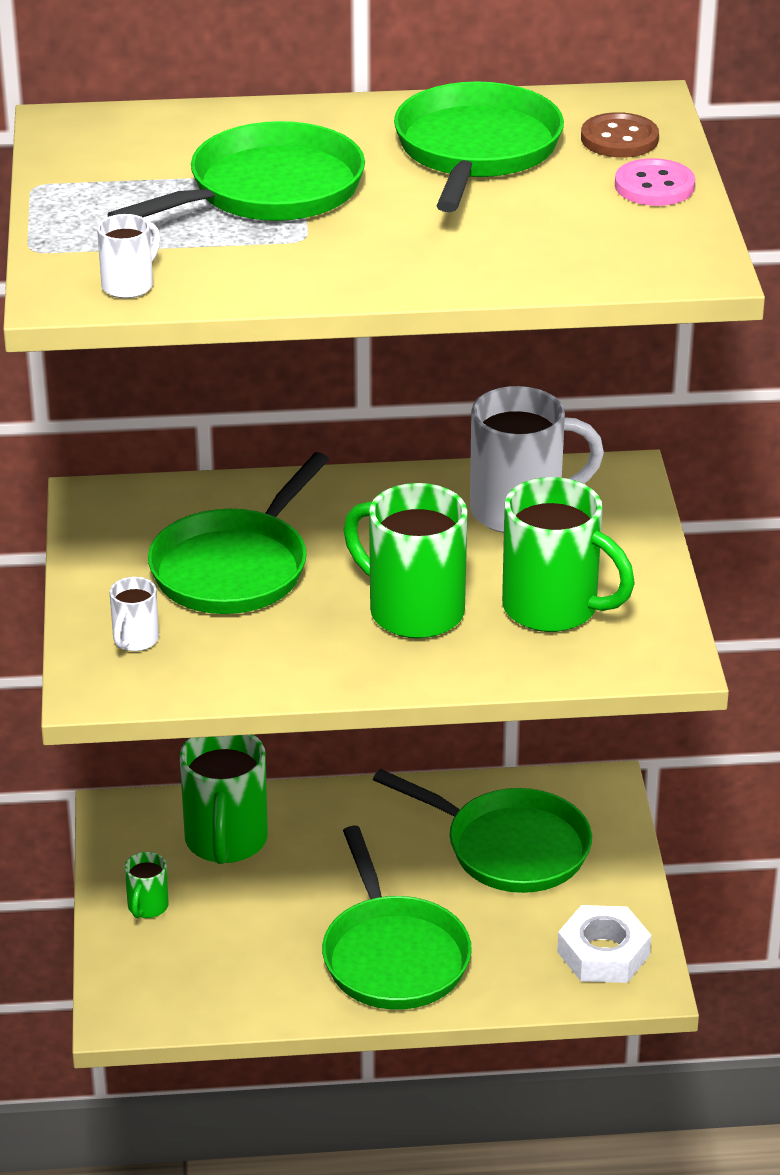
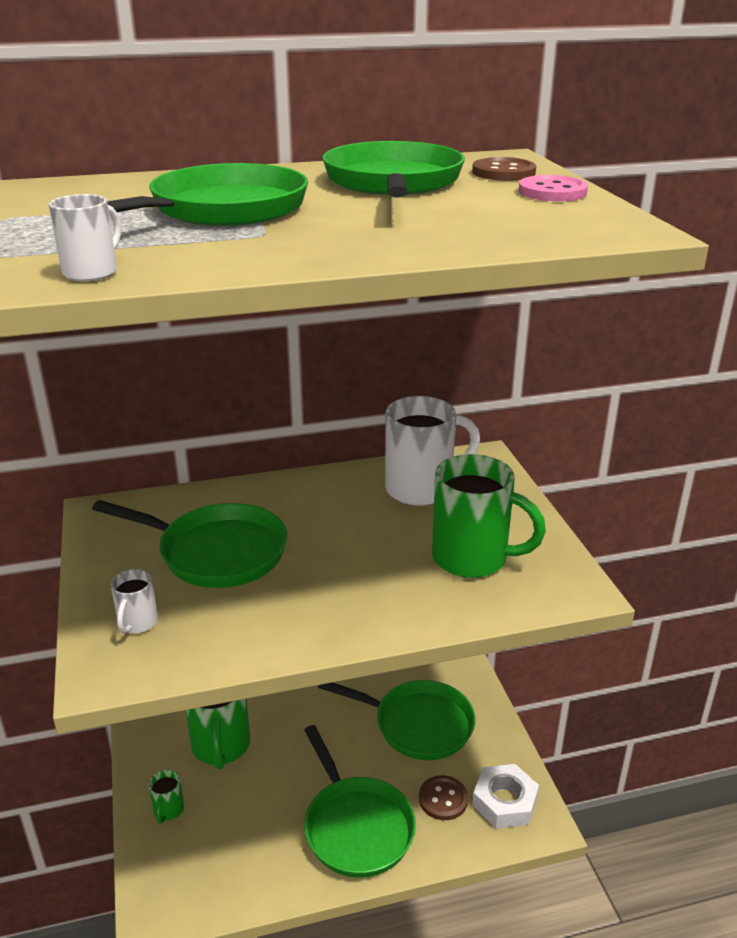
camera: 10 degrees left, 5 degrees down
(235, 567) = (215, 552): green pan -> green pan turned 90 degrees counterclockwise
(413, 611) = (364, 572): green mug -> none
(519, 940) = (443, 799): none -> brown button

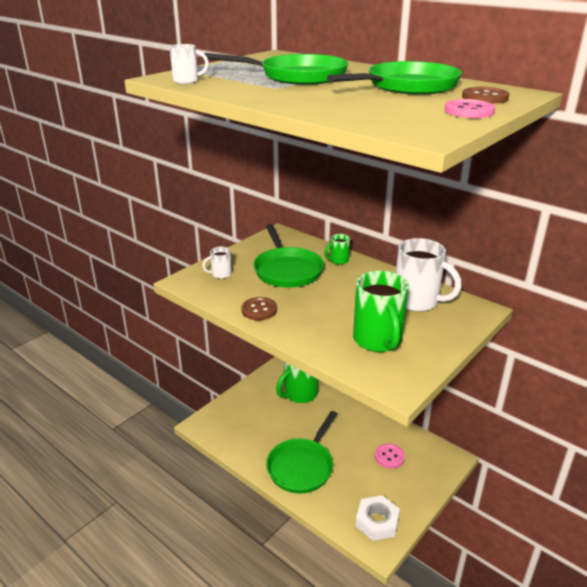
camera: 55 degrees right, 0 degrees up
(168, 810) = (251, 398): green mug -> green mug (338, 260)
(417, 724) = (389, 457): green pan -> pink button
(443, 799) = (351, 493): brown button -> brown button (259, 310)

